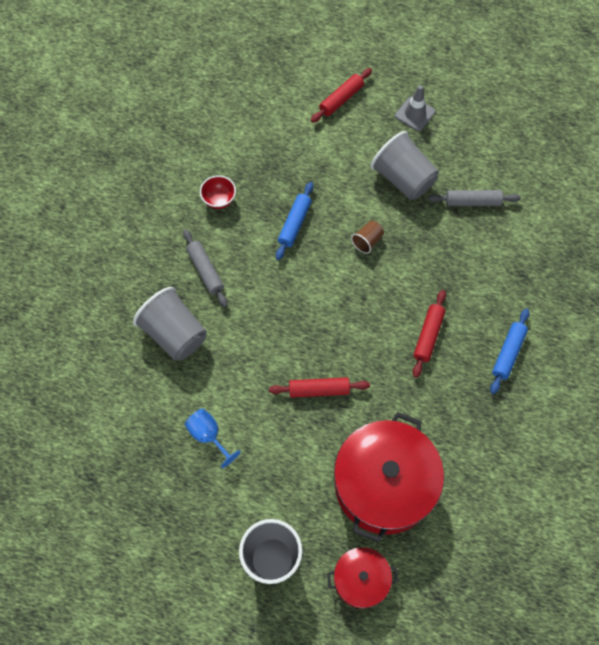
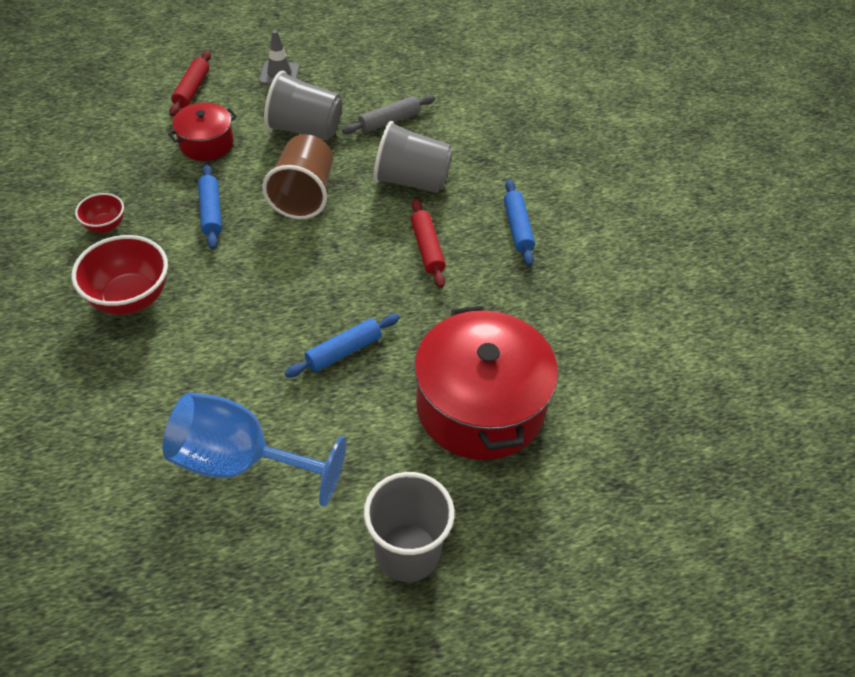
camera: 35 degrees left, 15 degrees down
(174, 334) = (129, 377): grey cup -> grey cup (412, 180)
(205, 271) = (130, 298): grey rolling pin -> red bowl
(208, 436) = (240, 462): blue goblet -> blue goblet, size x1.99
(319, 390) = (344, 351): red rolling pin -> blue rolling pin
(361, 580) = (524, 515): red pot -> red pot (206, 143)
(367, 241) = (303, 195): brown cup -> brown cup, size x2.08

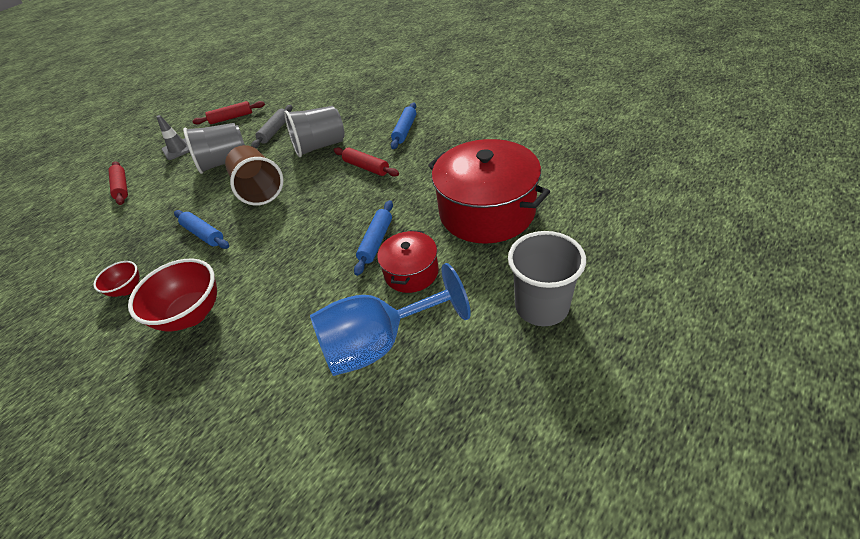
camera: 30 degrees left, 5 degrees down
(206, 143) = (162, 205): red pot -> red pot (411, 272)
(366, 65) = (231, 118): none -> red rolling pin
(517, 228) = (405, 130): blue rolling pin -> blue rolling pin turned 60 degrees clockwise

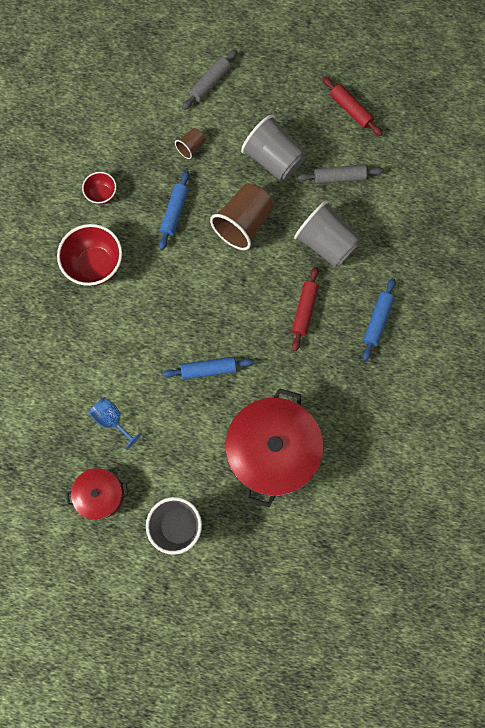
camera: 60 degrees right, 30 degrees up
(122, 187) = (210, 83): red rolling pin -> grey rolling pin
(159, 210) = (191, 147): none -> brown cup
(178, 149) = (281, 93): grey traffic cone -> none
(380, 343) = (112, 420): blue goblet -> blue goblet, size x0.50
(405, 130) = (377, 321): blue rolling pin -> blue rolling pin turned 60 degrees counterclockwise
(411, 272) = (183, 414): red pot -> red pot (101, 494)

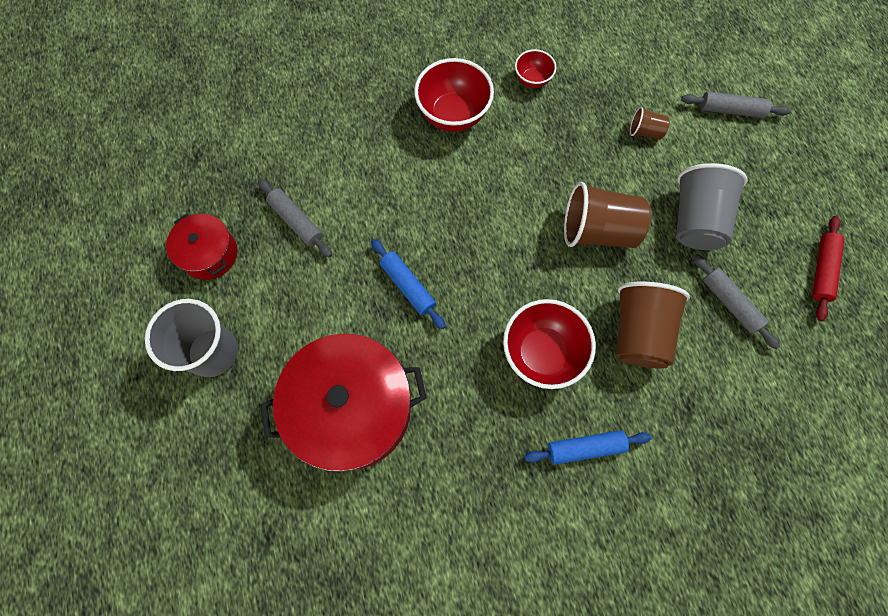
camera: 60 degrees right, 5 degrees down
(112, 420) = (296, 221): blue goblet -> grey rolling pin
(175, 212) = (561, 156): blue rolling pin -> none
(304, 310) = (542, 353): red rolling pin -> red bowl
(326, 243) = (638, 332): grey cup -> brown cup

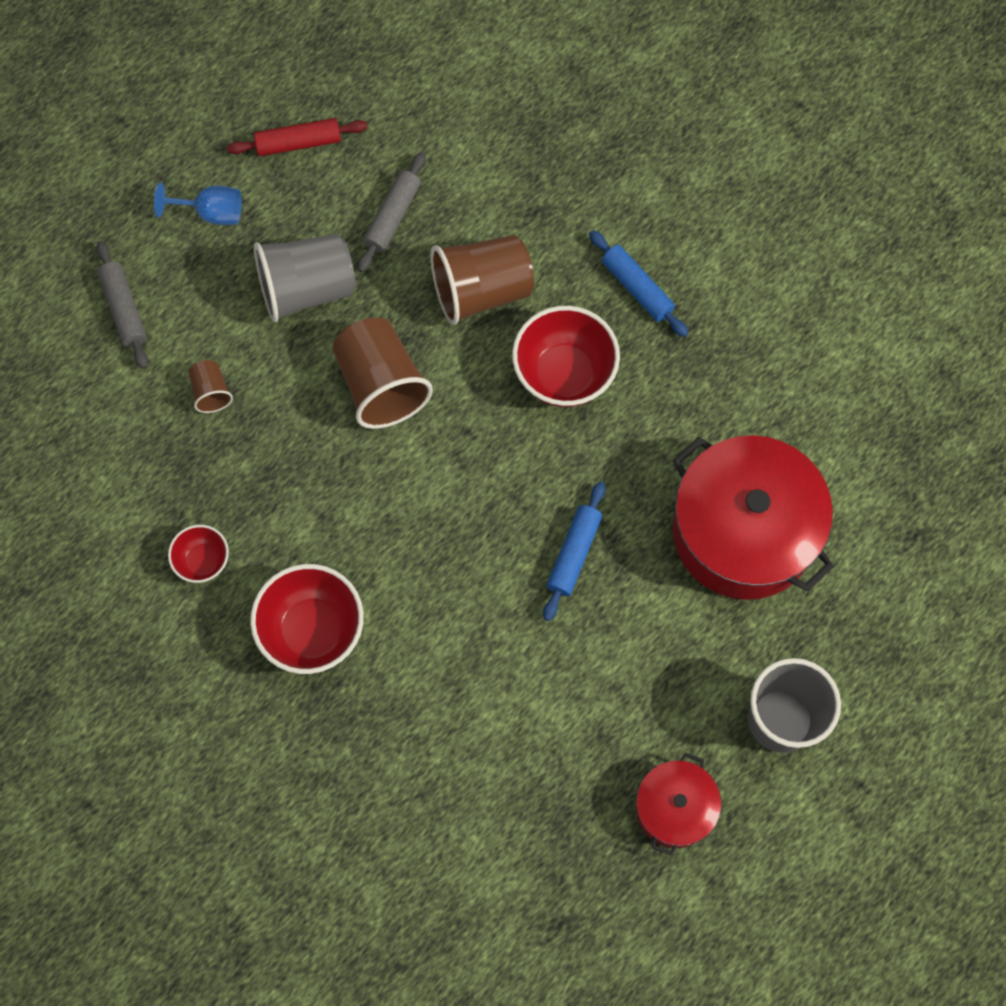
camera: 120 degrees left, 0 degrees up
(296, 221) = (571, 732): grey rolling pin -> none
(784, 190) = (211, 213): none -> blue goblet

